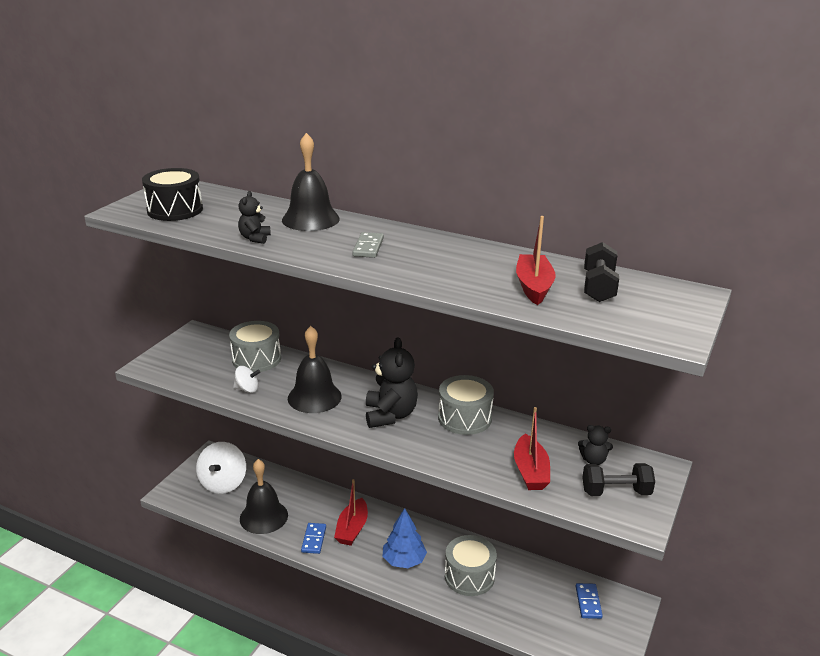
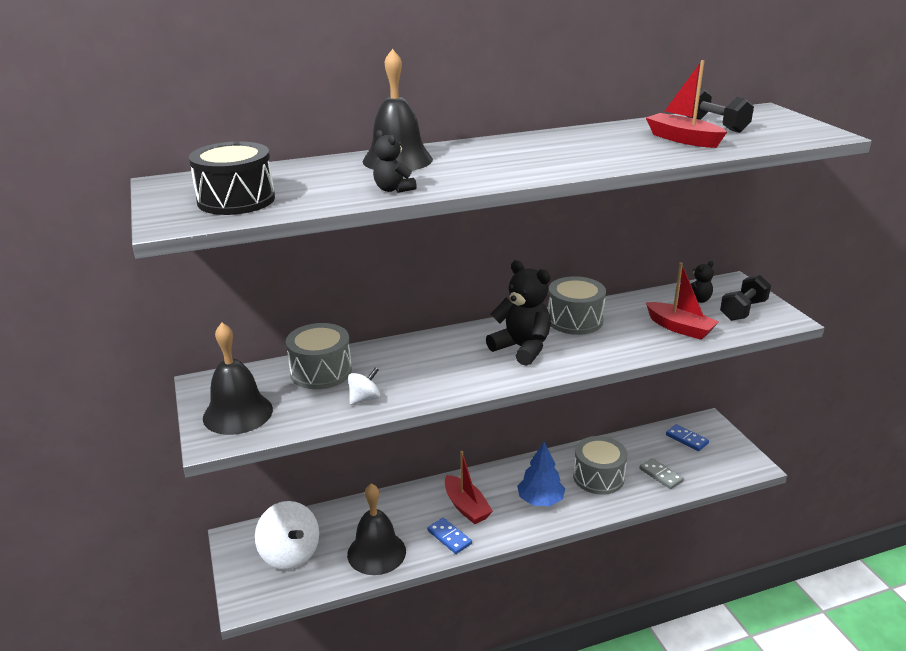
camera: 45 degrees left, 0 degrees up
(314, 397) = (437, 370): black bell -> black bell (238, 413)
(368, 247) = (506, 160): grey domino -> grey domino (661, 475)

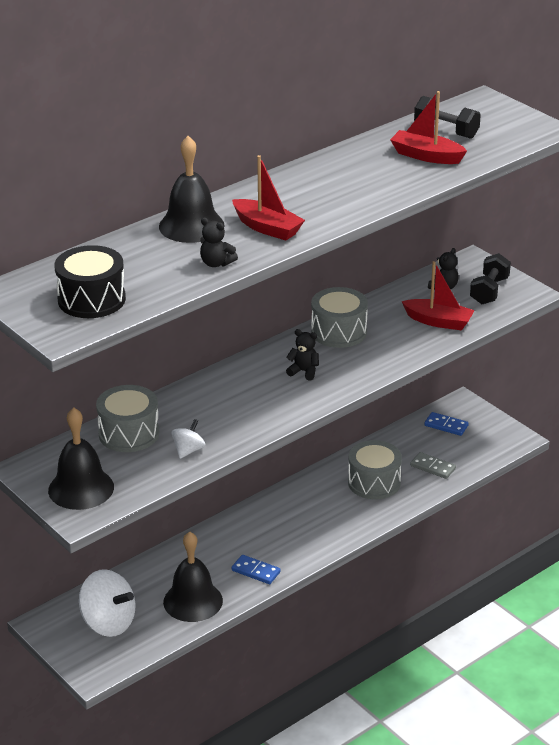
camera: 20 degrees left, 5 degrees up
(466, 507) = (258, 540): red boat -> red boat (267, 228)
(522, 348) = (304, 371): black teddy bear -> black teddy bear, size x0.53
(540, 500) = (327, 517): blue tree -> none

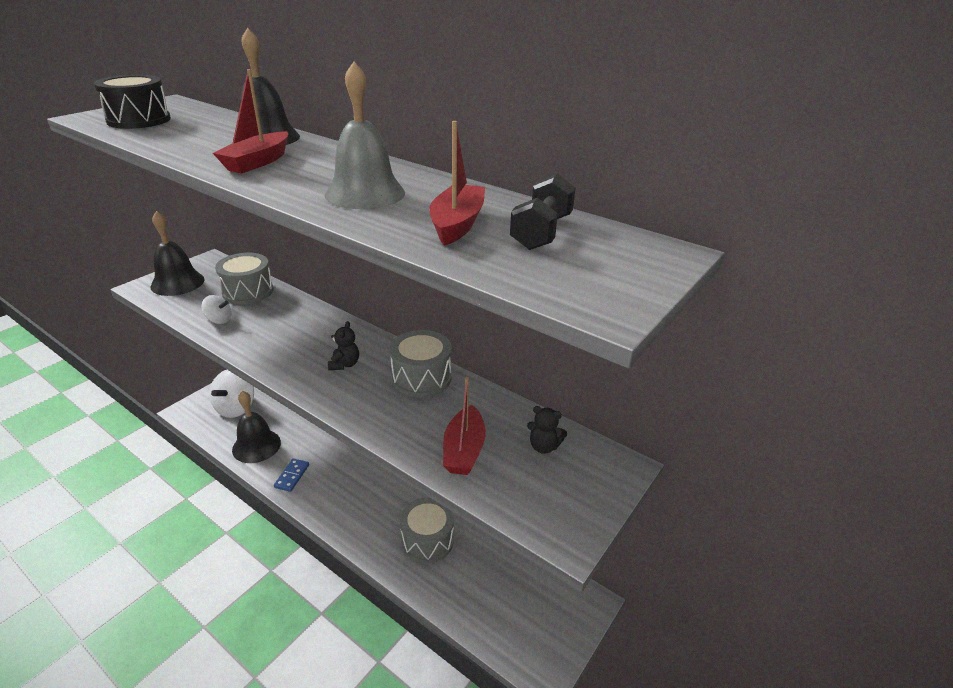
camera: 75 degrees right, 0 degrees up
(216, 263) = (187, 149): black teddy bear -> none
(359, 184) = (365, 193): none -> grey bell
(433, 467) = (464, 588): grey domino -> none
(446, 425) = (542, 591): blue domino -> none
(489, 291) = (554, 491): black dumbbell -> none

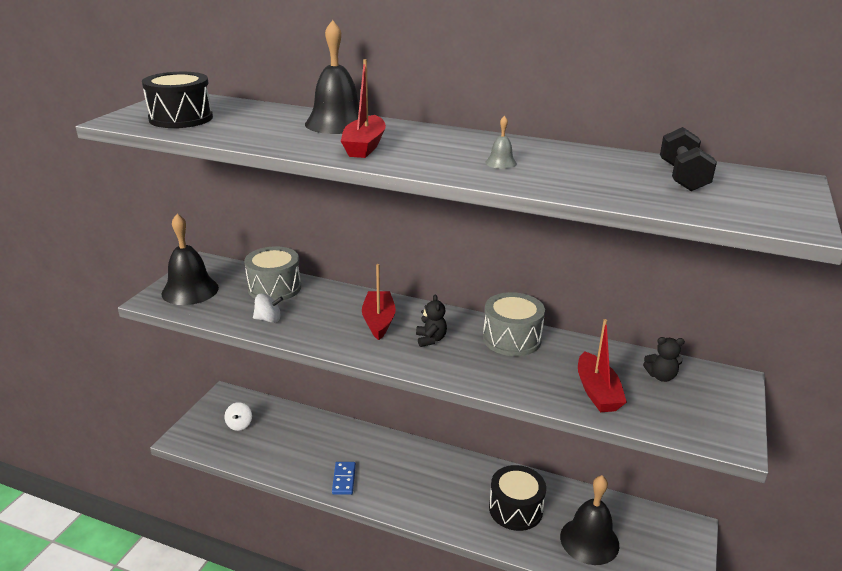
camera: 15 degrees left, 5 degrees down
(236, 408) = (239, 425): white spinning top -> white spinning top, size x0.51
(256, 446) = (287, 458): black bell -> black bell (589, 540)
(365, 193) = (501, 163): grey bell -> grey bell, size x0.43
(427, 540) = (515, 509): grey drum -> black drum
(457, 224) = (611, 179): red boat -> red boat (379, 321)

